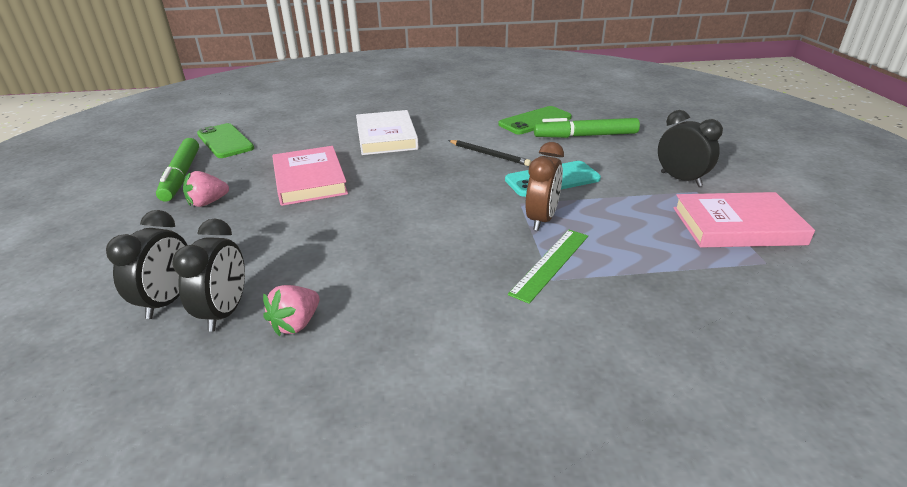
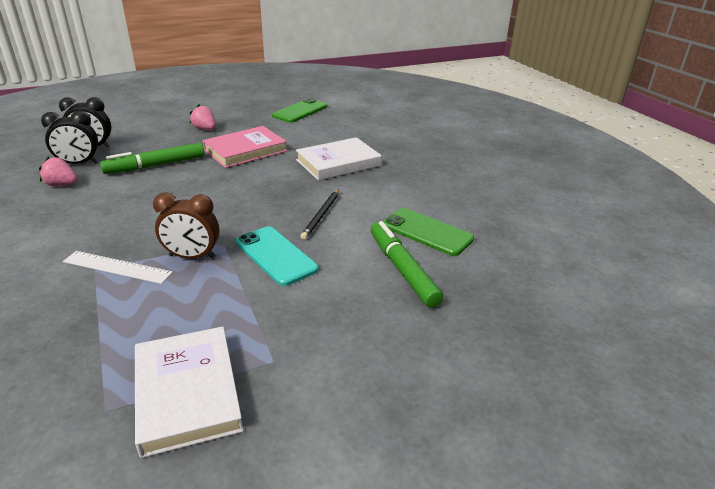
camera: 70 degrees right, 0 degrees up
(181, 176) = (241, 113): green marker -> green marker (155, 165)
(550, 263) = (117, 267): green ruler -> white ruler
(681, 179) = (303, 348): black clock -> none
(737, 225) = (187, 392): pink book -> white book

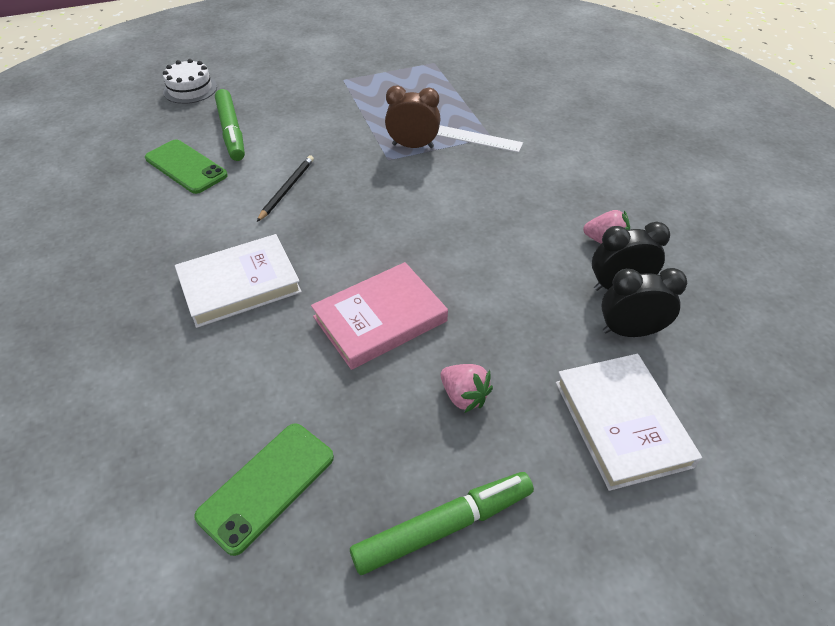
camera: 175 degrees left, 15 degrees up
(155, 165) = (505, 281): green marker -> green marker (443, 526)
(187, 392) = (392, 67): white book -> white book (621, 423)
(275, 256) = (338, 145): turquoise phone -> none
(497, 333) = (190, 89): none -> white cake

